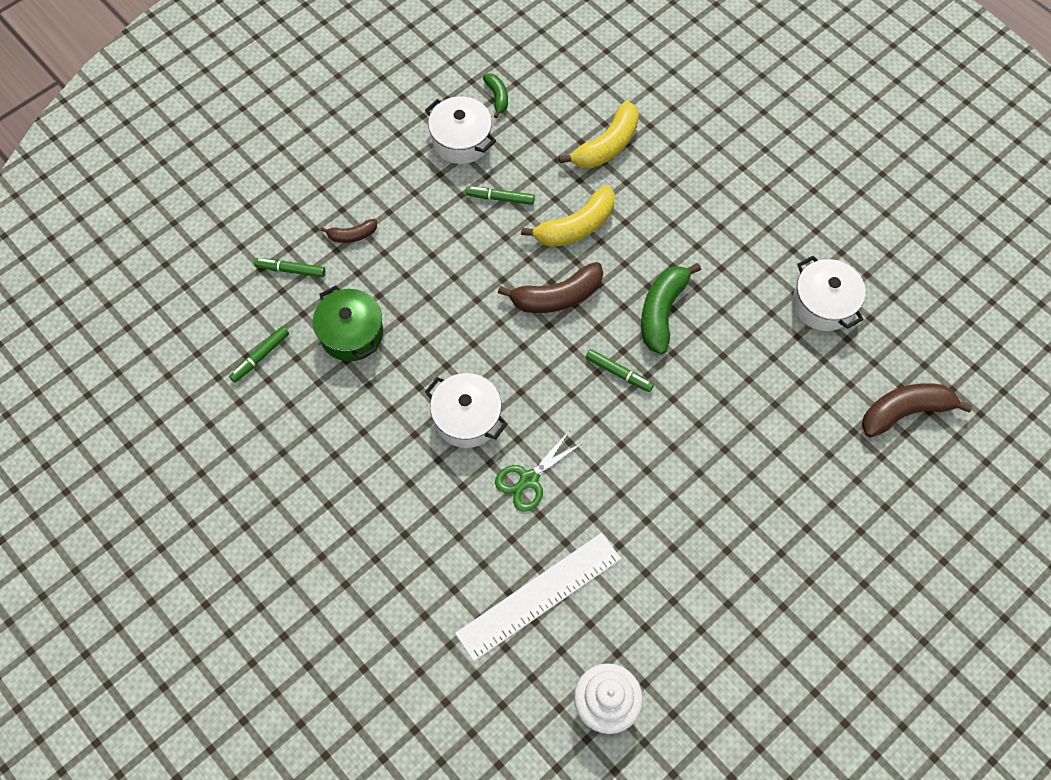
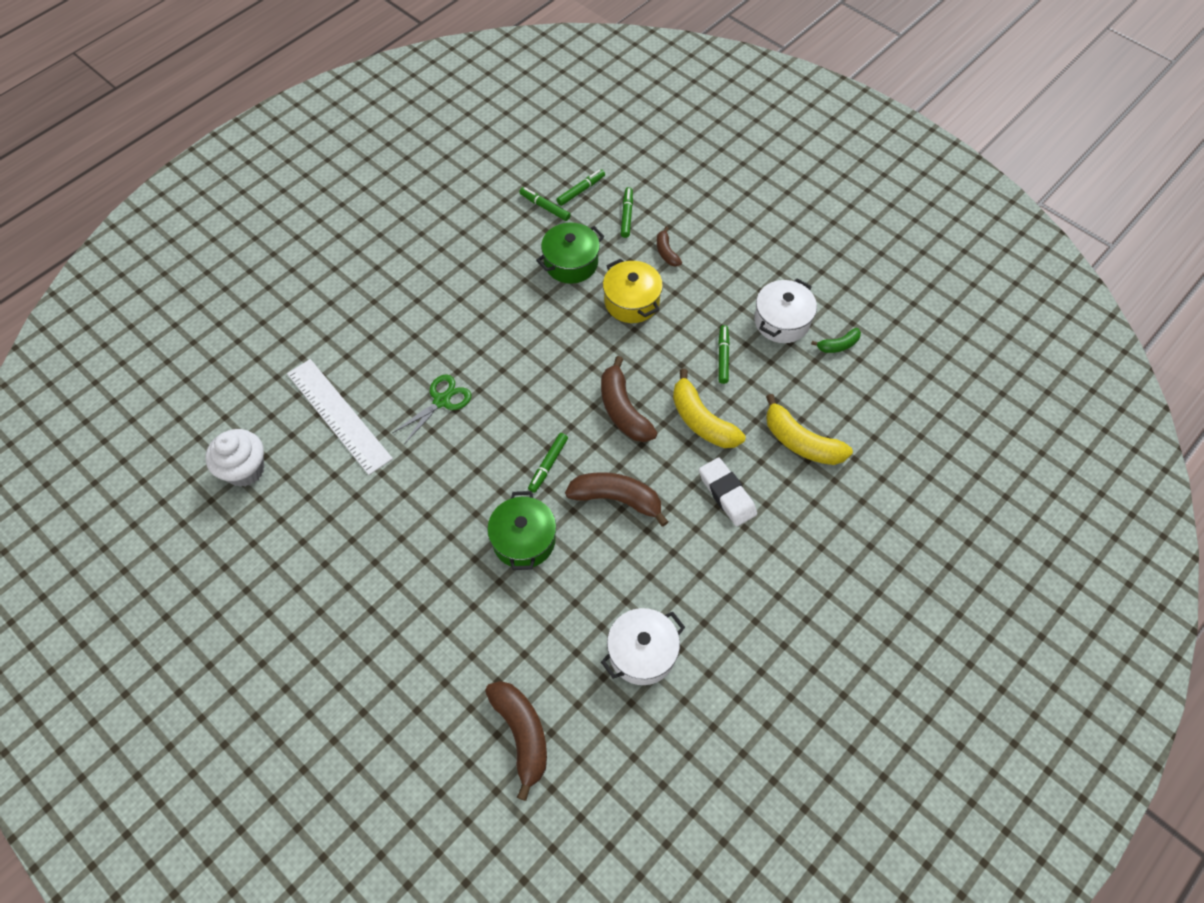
camera: 85 degrees right, 5 degrees down
(242, 316) = (580, 191): none -> green marker
(416, 276) = (632, 301): none -> yellow pot
(467, 418) = (497, 351): white pot -> none
(529, 479) = (442, 401): green scissors -> green scissors turned 90 degrees clockwise
(660, 215) = (727, 494): none -> white eraser
(662, 311) = (617, 499): green banana -> brown banana
(705, 401) = (524, 540): none -> green pot

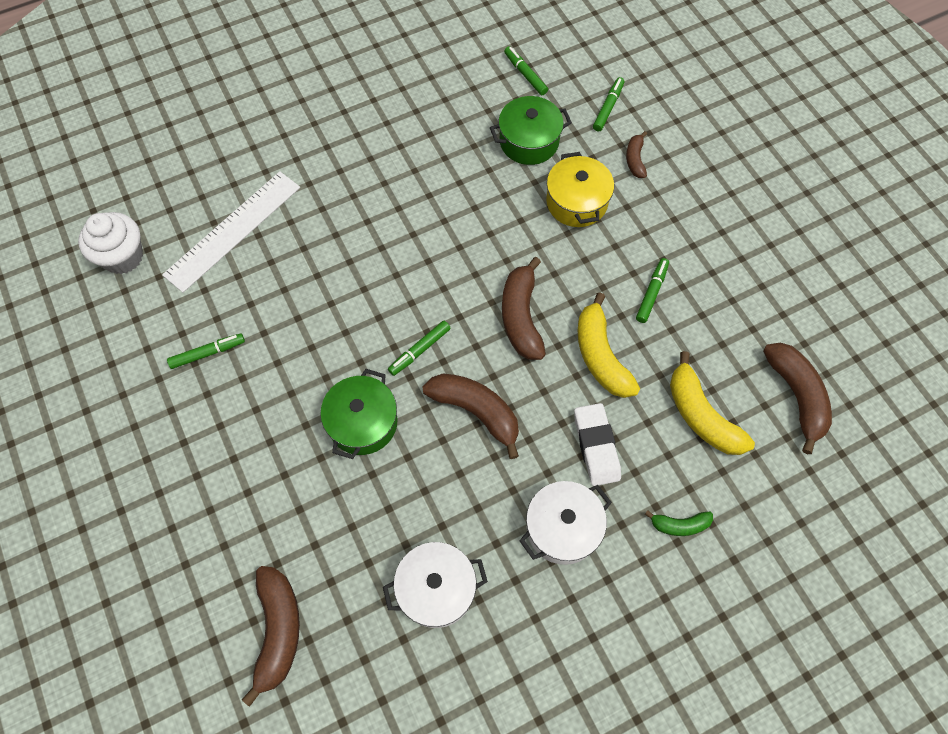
camera: 20 degrees right, 5 degrees up
(338, 415) = (233, 230): white ruler -> white ruler turned 60 degrees clockwise
(442, 401) = (339, 247): green scissors -> none
(580, 191) = (569, 67): green marker -> green marker (207, 353)
(781, 321) = (732, 273): white pot -> white pot (562, 528)
(838, 345) = (786, 320): green banana -> green banana (679, 525)
(869, 402) = (796, 396): none -> brown banana

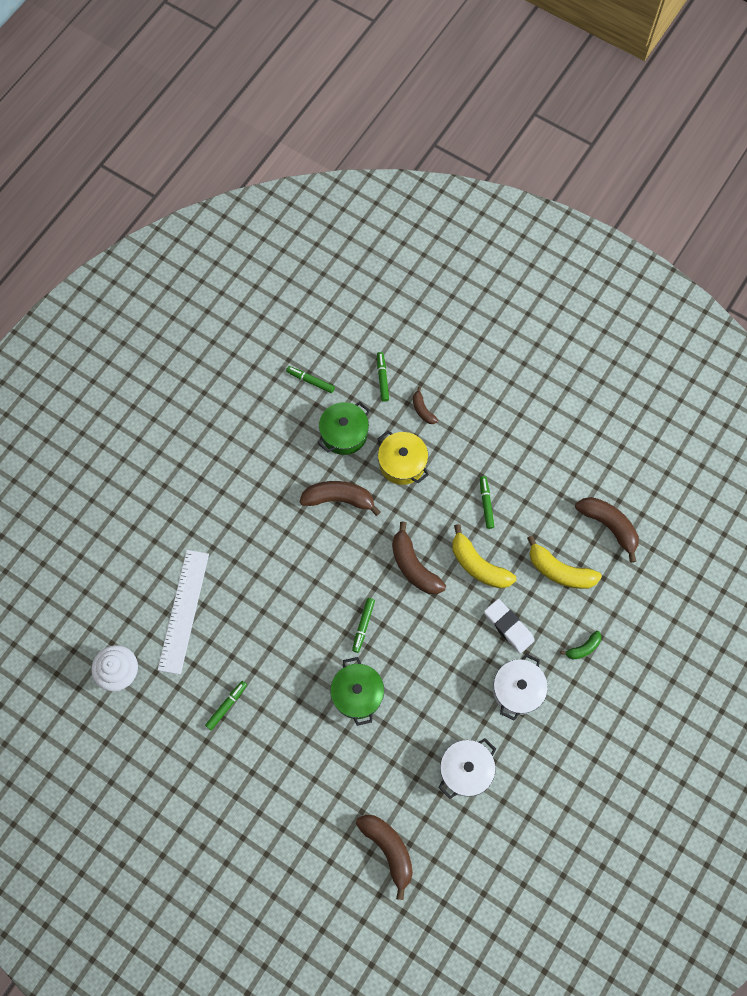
camera: 30 degrees left, 5 degrees up
(476, 411) = (423, 646): brown banana -> brown banana (339, 499)

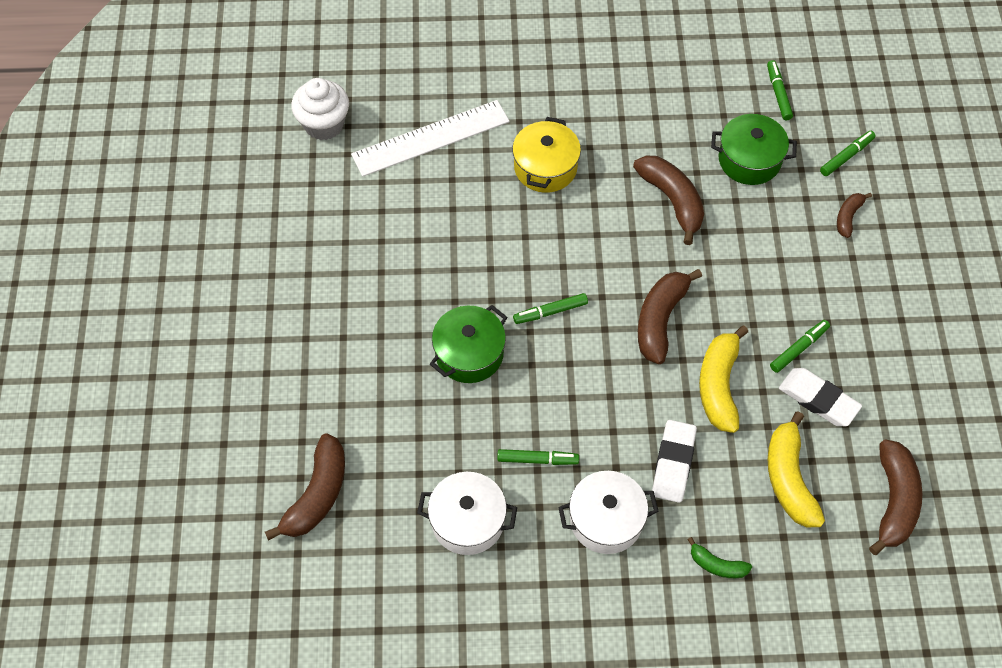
camera: 55 degrees right, 10 degrees down
(226, 706) = (360, 238): green marker -> green marker (537, 459)
(402, 463) = (768, 235): yellow pot -> yellow pot (545, 167)
(524, 518) = (818, 400): none -> white eraser

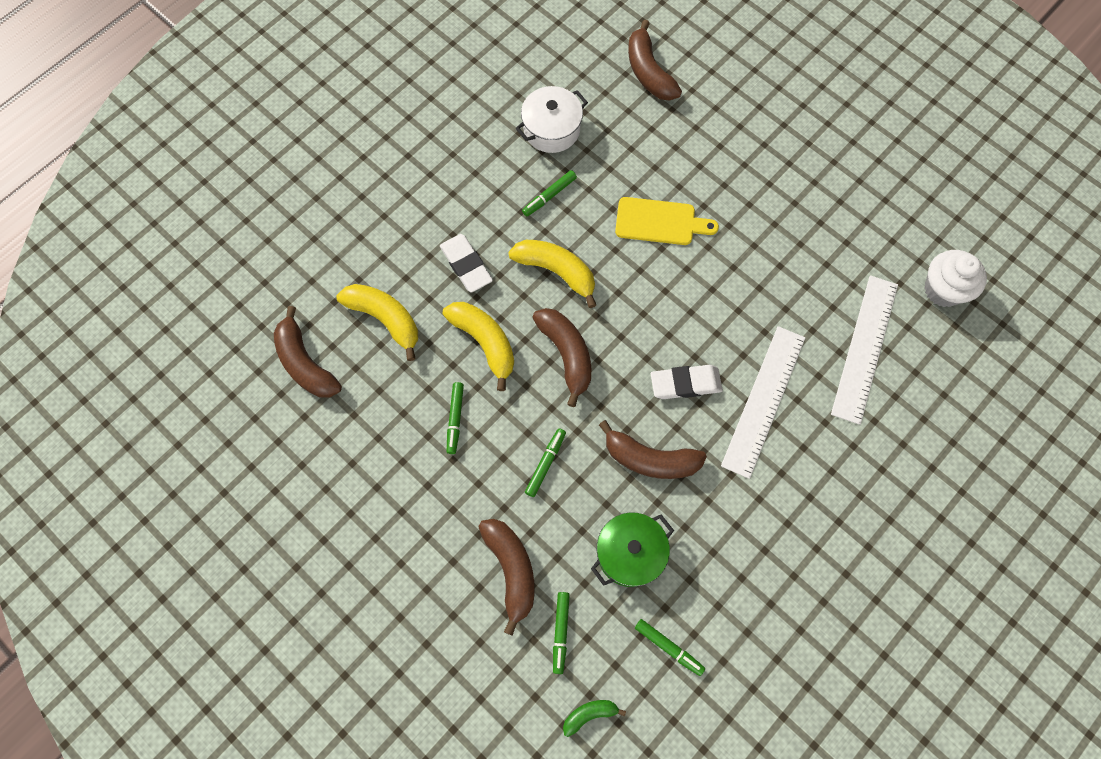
camera: 135 degrees right, 10 degrees up
(469, 354) = (660, 222): green pot -> yellow cutting board
(545, 167) = (763, 400): yellow pot -> white ruler
(551, 312) = (641, 295): green marker -> green marker (545, 464)
(600, 390) = (556, 271): none -> yellow banana
(606, 520) = (474, 197): white pot -> none
(717, 565) = (384, 228): green banana -> green banana (589, 714)
(818, 400) = (410, 392): white eraser -> white eraser (685, 384)
(848, 217) = (511, 570): brown banana -> brown banana, size x1.85

